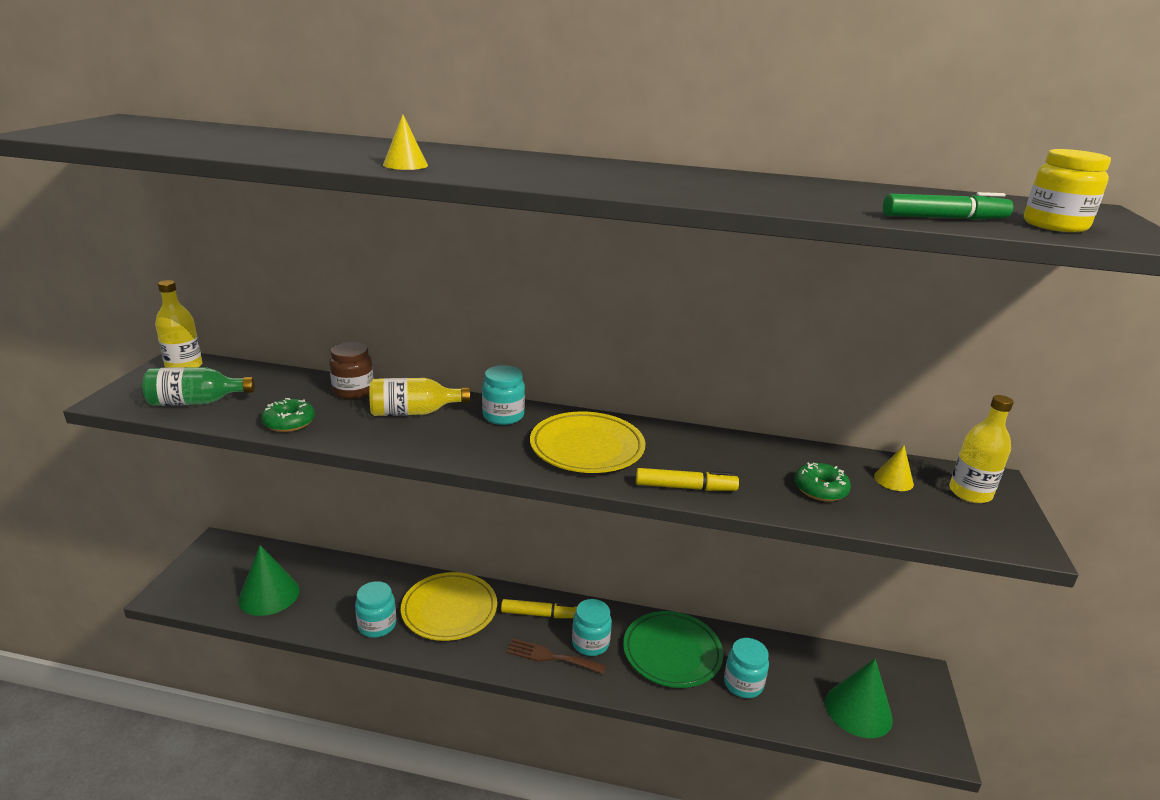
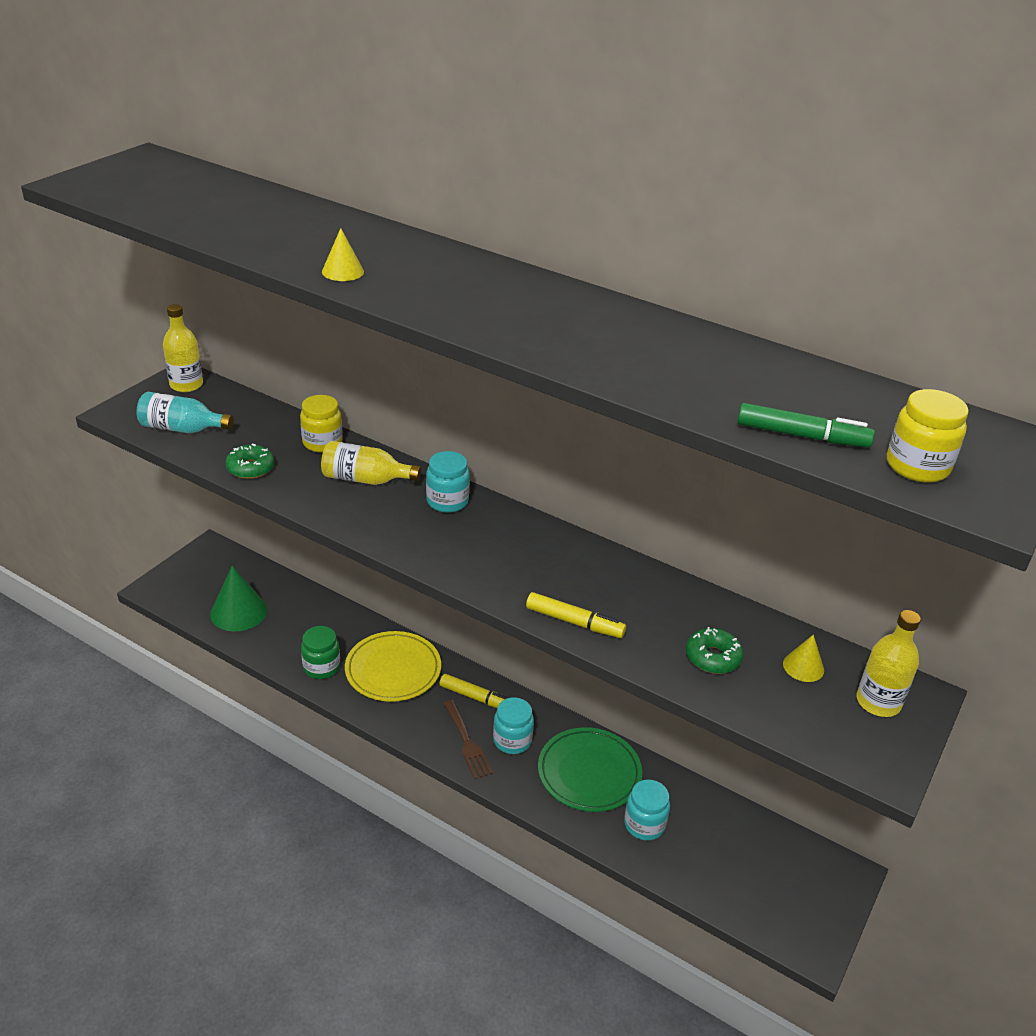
camera: 20 degrees right, 10 degrees up
(196, 402) = (182, 429): green bottle -> turquoise bottle
(353, 391) = (322, 443): brown jar -> yellow jar
(377, 625) = (321, 667): turquoise jar -> green jar
(551, 657) = (467, 743): brown fork -> brown fork turned 150 degrees counterclockwise
(587, 447) = (507, 555): yellow plate -> none
(858, 710) = (750, 886): green cone -> none

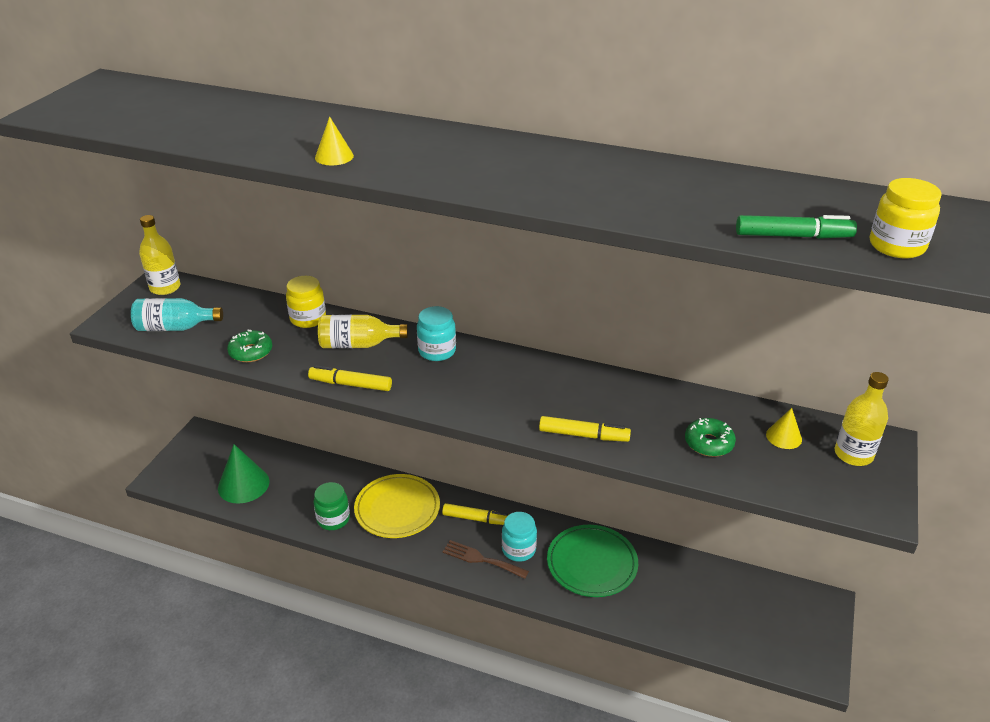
camera: 10 degrees left, 0 degrees up
(342, 521) = (350, 384): none -> yellow marker
(467, 743) = (481, 559): brown fork -> brown fork turned 150 degrees clockwise
(644, 824) = (651, 598): turquoise jar -> none

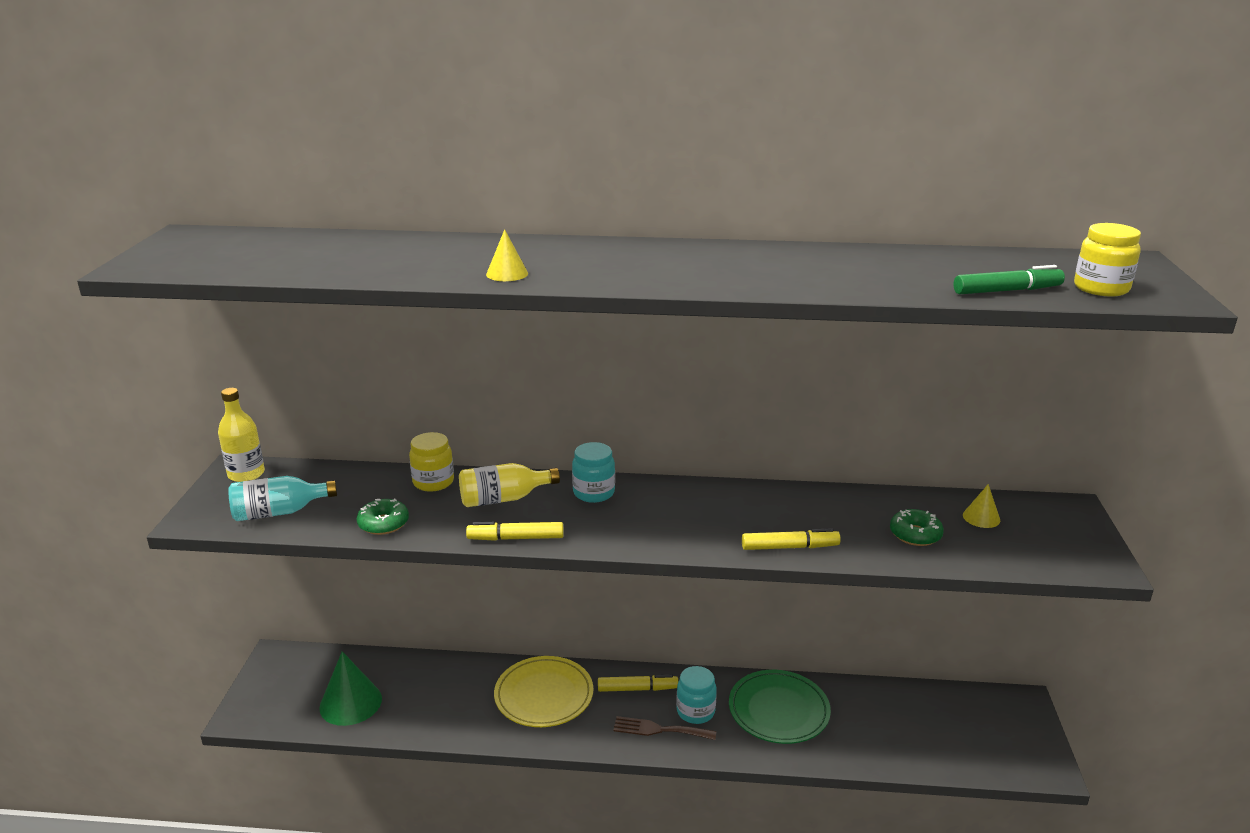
camera: 15 degrees left, 10 degrees down
(333, 519) = (474, 720): green jar -> none
(853, 454) = (1052, 522): yellow bottle -> none

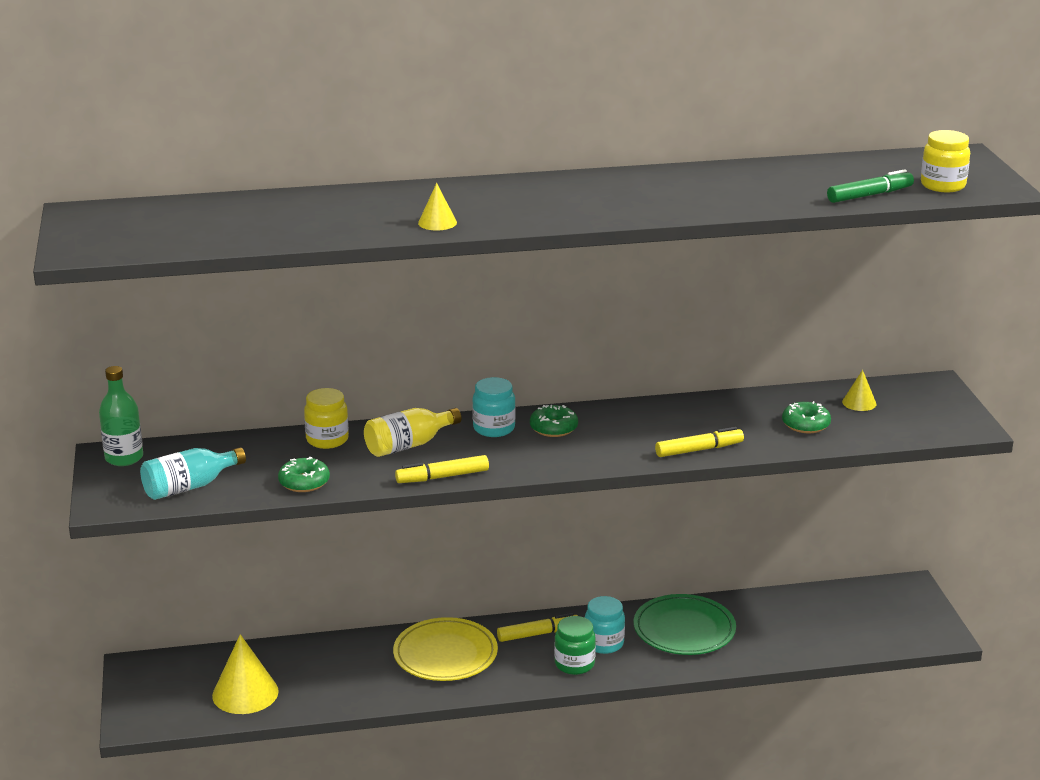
camera: 15 degrees left, 0 degrees up
(246, 474) = (124, 458): yellow bottle -> green bottle
(350, 703) = (245, 693): green cone -> yellow cone
(651, 501) = (553, 428): none -> green donut
(659, 729) = (574, 664): brown fork -> green jar

